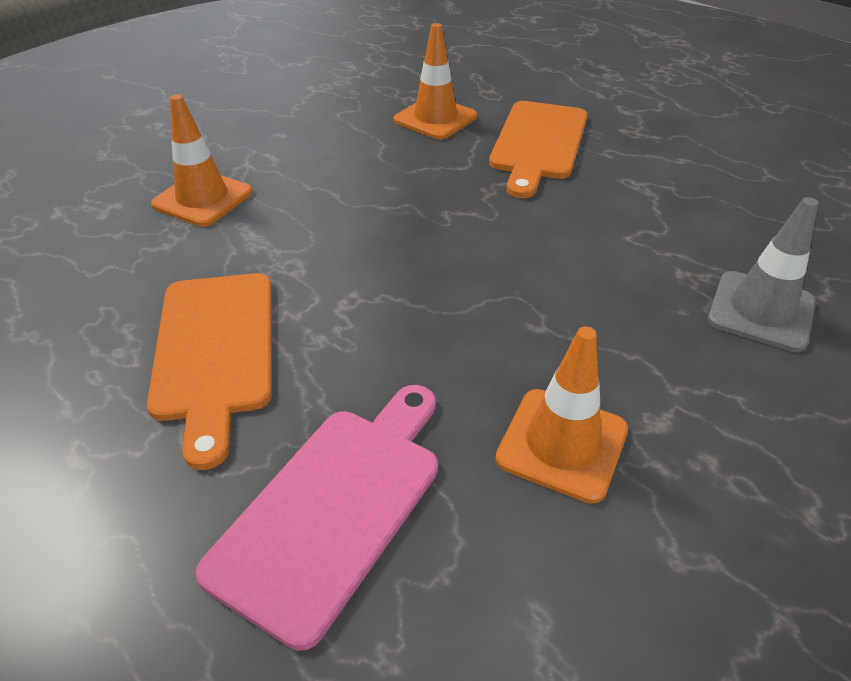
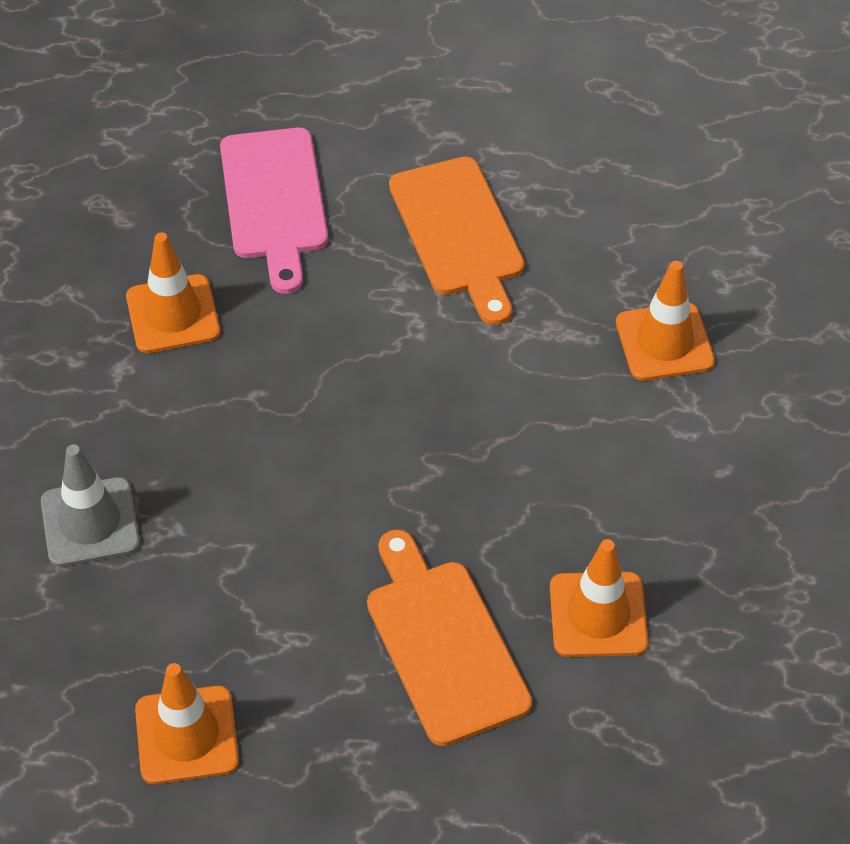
camera: 140 degrees right, 10 degrees up
(215, 351) = (458, 233): orange cutting board -> orange cutting board turned 150 degrees counterclockwise
(743, 175) = (186, 735): none -> orange traffic cone

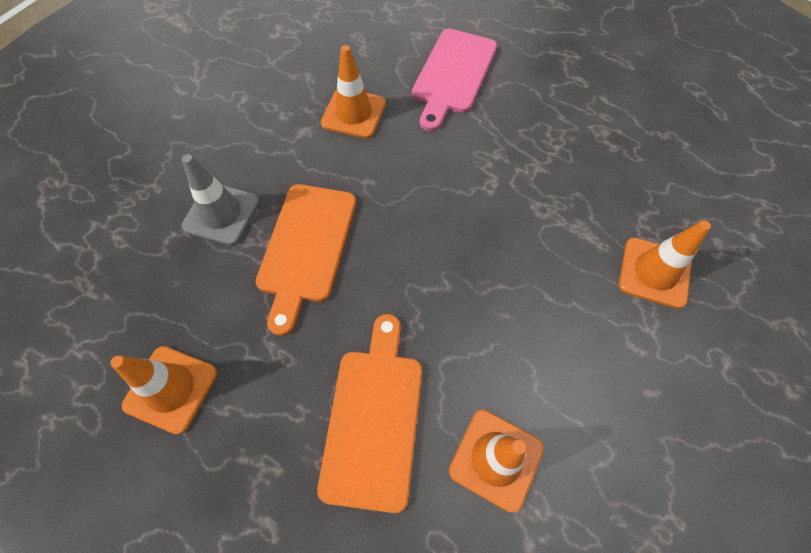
camera: 30 degrees right, 10 degrees up
(458, 233) = (552, 139): orange cutting board -> orange cutting board (306, 247)

